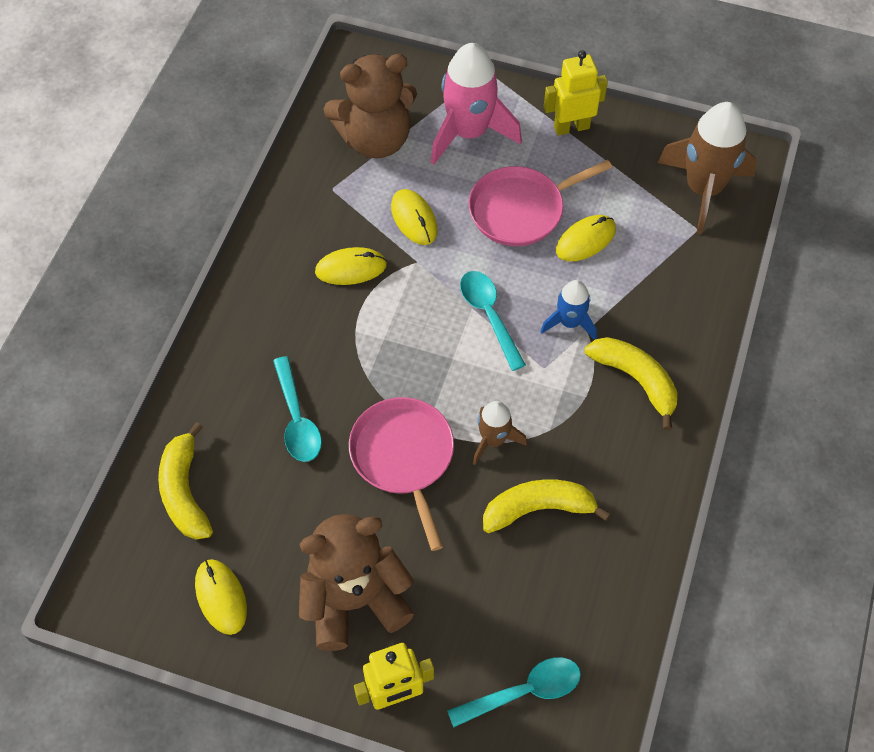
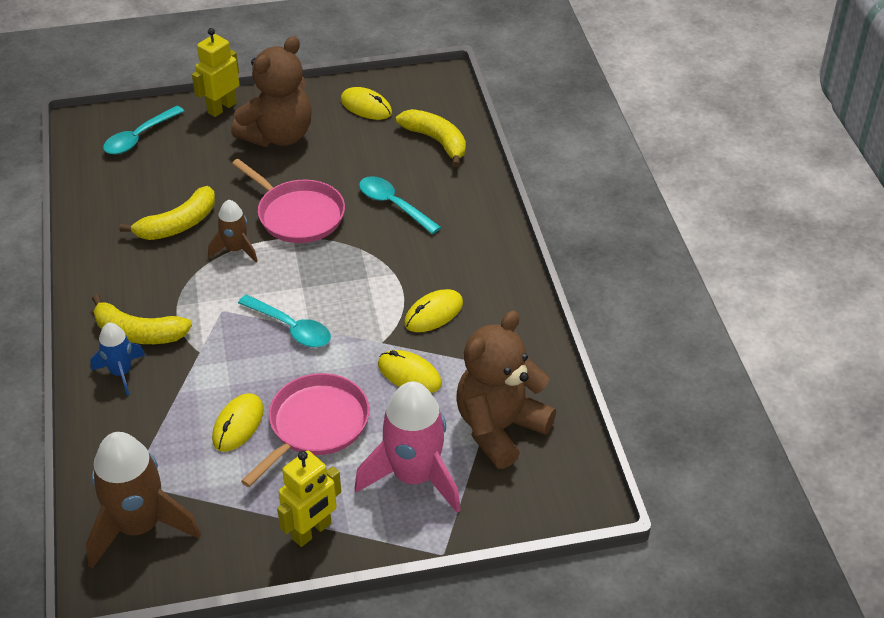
camera: 150 degrees right, 15 degrees down
(569, 322) = (217, 351): blue rocket -> blue rocket (121, 373)

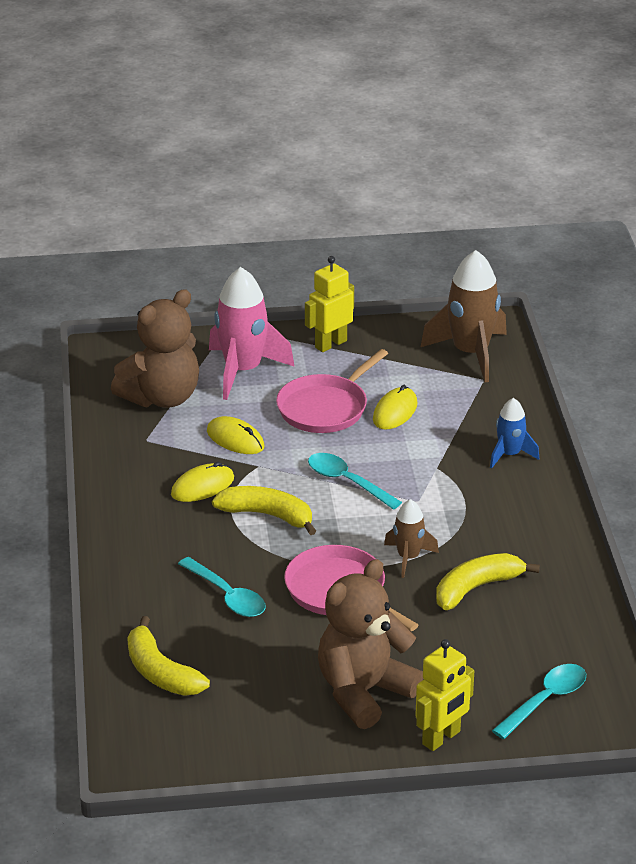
camera: 175 degrees left, 10 degrees down
(138, 333) = (499, 486): yellow banana -> yellow banana (267, 515)
(366, 106) = (245, 728): yellow mouse -> none

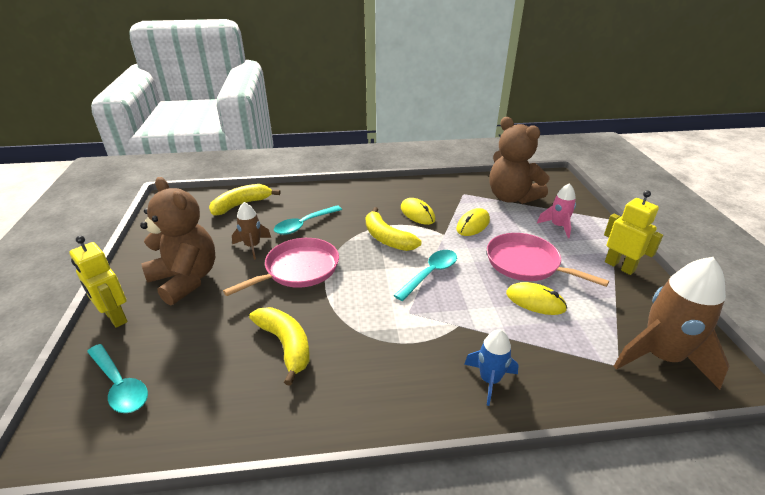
camera: 90 degrees right, 0 degrees up
(243, 371) = (558, 226): pink rocket -> pink rocket, size x0.54
(267, 515) = (387, 238): yellow banana -> yellow banana turned 120 degrees clockwise
(408, 558) = (332, 305): brown rocket -> brown rocket (252, 246)

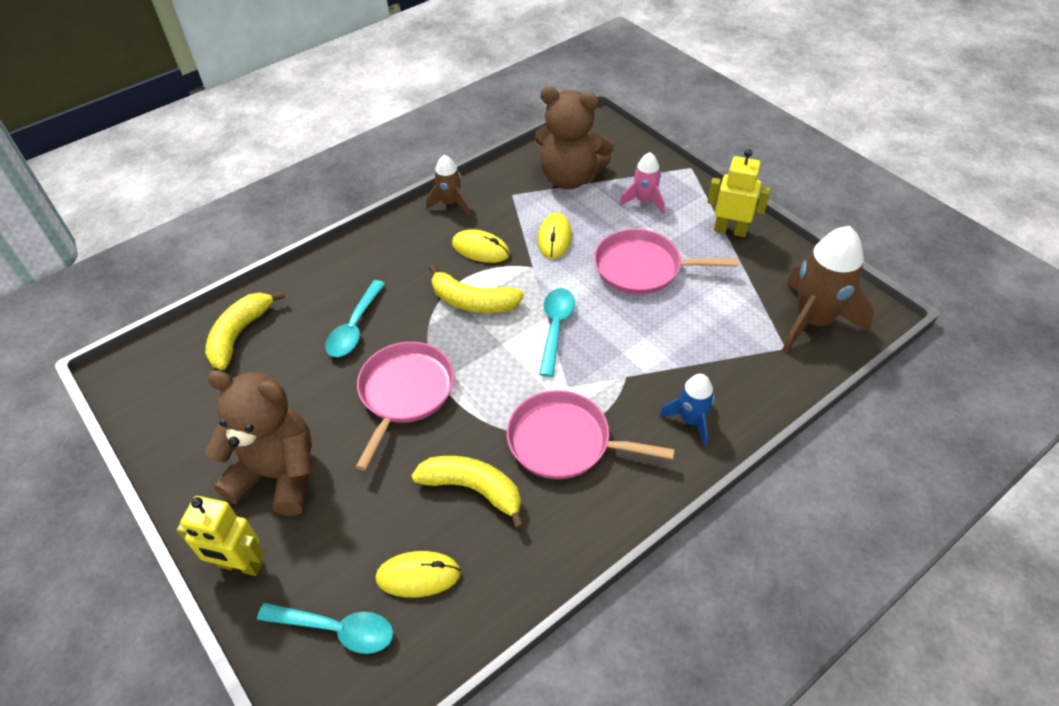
camera: 30 degrees left, 15 degrees up
(252, 246) = (318, 389): brown rocket -> brown rocket (450, 203)
(375, 346) = (564, 441): none -> pink pan
(535, 301) = (678, 312): yellow mouse -> yellow mouse (418, 575)

